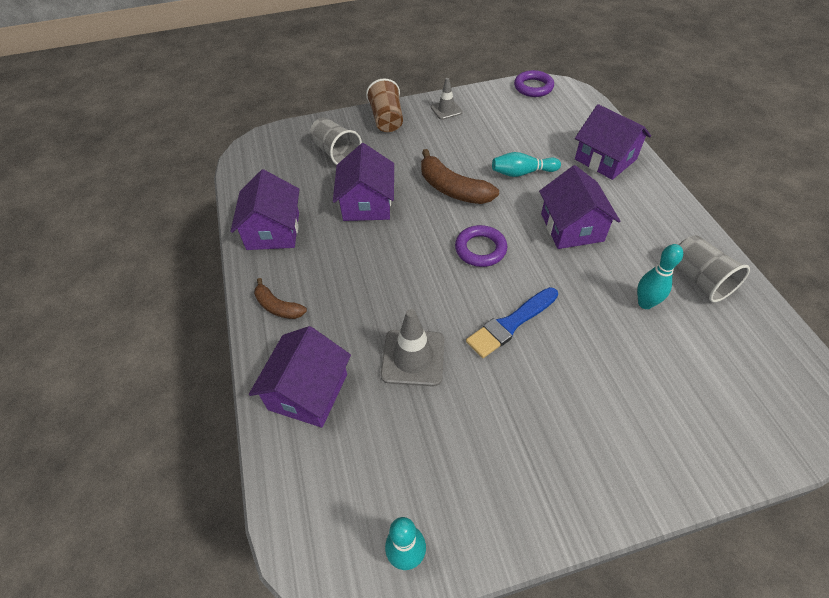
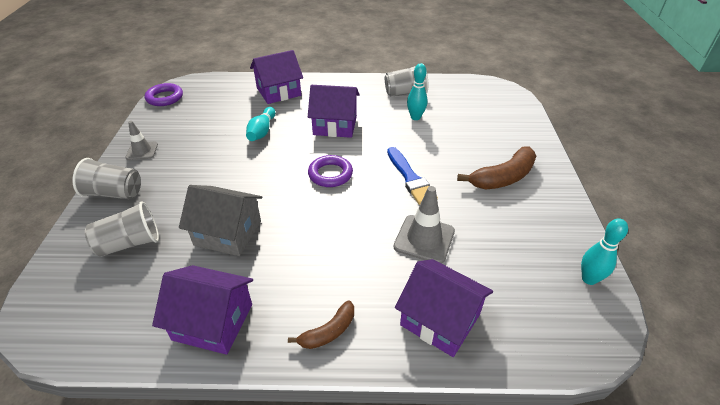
camera: 75 degrees left, 10 degrees down
(367, 203) = (228, 233): purple house -> grey house
(387, 120) = (114, 193): brown cup -> grey cup
(452, 189) = (251, 173): brown banana -> brown banana (503, 178)

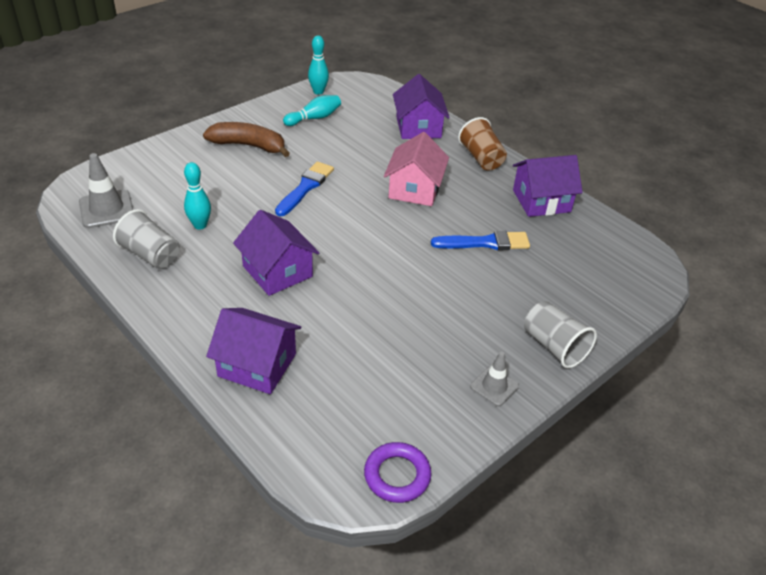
camera: 135 degrees left, 0 degrees up
(129, 243) = (566, 285): grey cup -> none
(213, 322) = (541, 201): purple house -> purple house turned 75 degrees counterclockwise
(228, 233) = (485, 243): grey house -> blue brush
(262, 131) = (350, 318): turquoise bowling pin -> turquoise bowling pin (314, 118)
(328, 332) = (481, 158): brown banana -> brown cup
(330, 174) = (355, 231): purple ring -> none
(339, 238) = (414, 189): none -> pink house
(424, 239) = (365, 155): grey traffic cone -> grey traffic cone (107, 209)

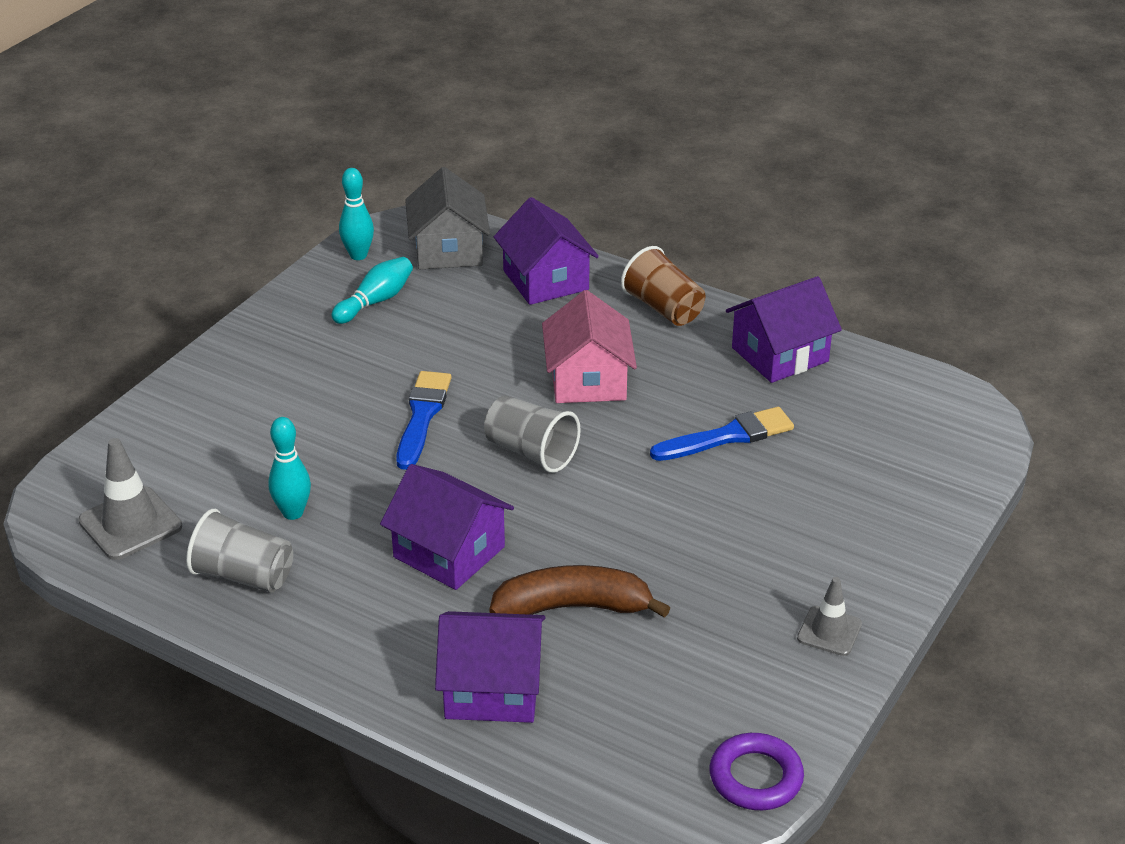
camera: 15 degrees left, 5 degrees down
(249, 146) = (296, 370): brown banana -> brown banana (573, 607)
(371, 99) = (448, 250): none -> grey house
(554, 346) = (885, 558): grey cup -> grey cup (531, 452)

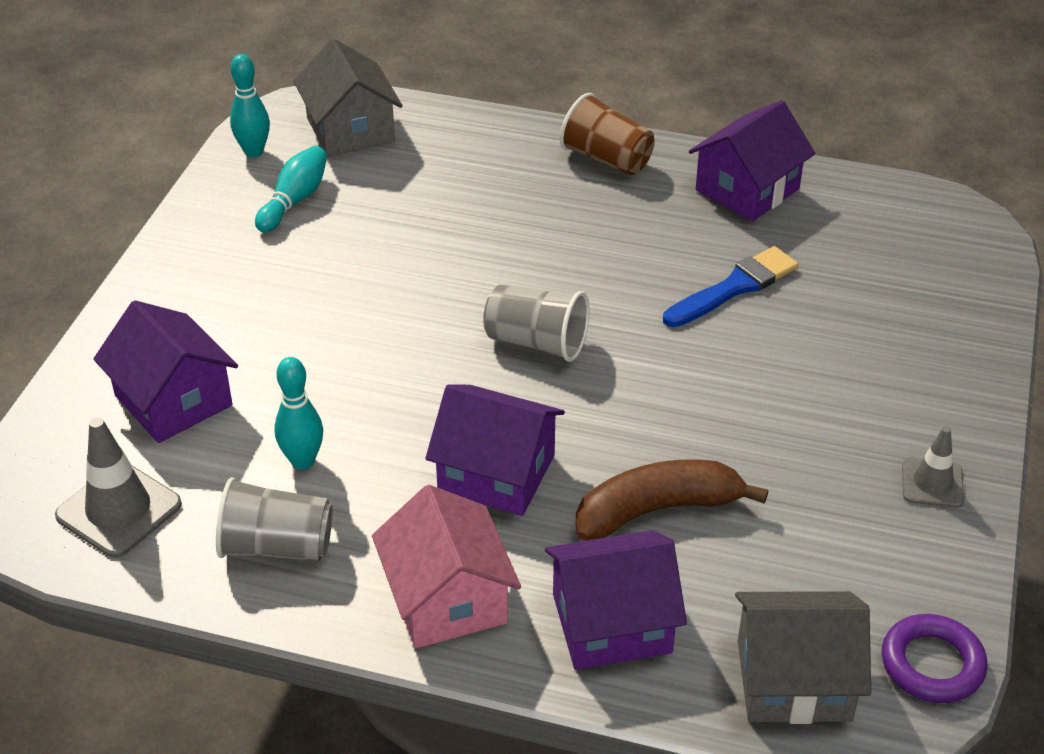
camera: 15 degrees left, 5 degrees up
(422, 416) = (401, 322): blue brush -> none
(545, 280) = (469, 147): purple house -> purple house (173, 400)
(588, 380) = (562, 250): pink house -> pink house (447, 599)
(627, 765) = (793, 680): none -> grey house

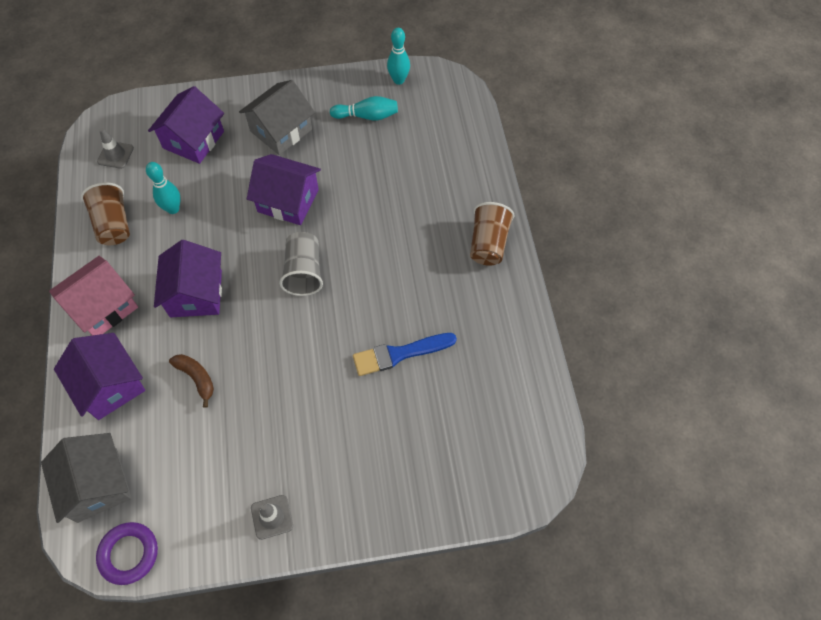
camera: 65 degrees right, 20 degrees up
(119, 510) = (115, 155): grey traffic cone -> grey traffic cone, size x0.63
(277, 546) = (114, 224): grey cup -> brown cup
(350, 130) = (442, 112): grey house -> grey house (281, 130)
(657, 510) = (196, 378): brown banana -> brown banana, size x0.59
(734, 287) = (399, 354): blue brush -> blue brush turned 135 degrees clockwise
(747, 189) = (501, 329): purple house -> purple house (288, 200)

